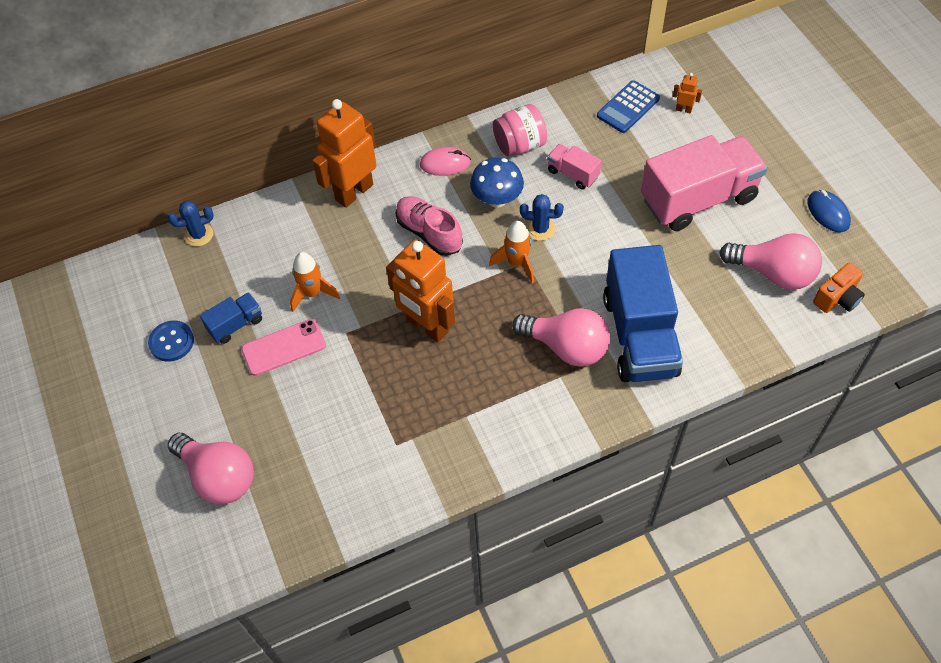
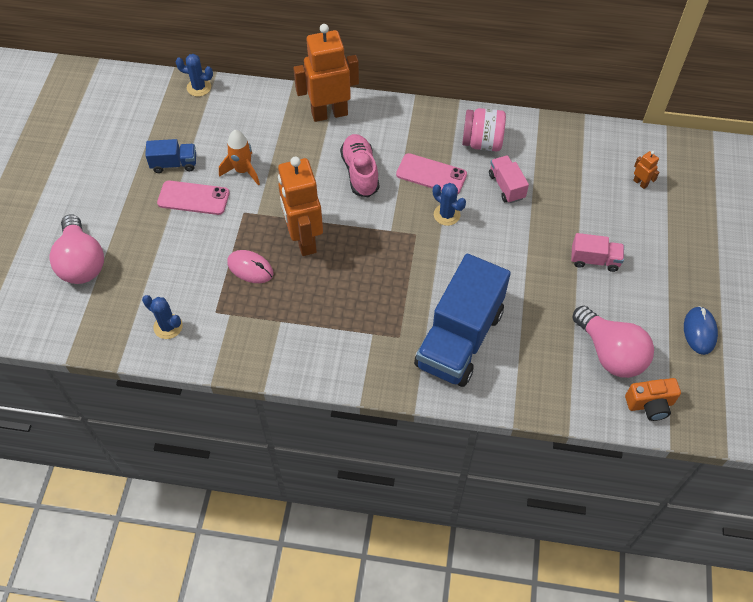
camera: 30 degrees right, 0 degrees up
(171, 342) = (123, 152): blue button -> none
(361, 486) = (168, 326): none -> blue cactus
(445, 164) = (413, 127): pink mouse -> pink mouse (250, 268)
(497, 199) = (431, 174): blue mushroom -> pink phone
(517, 263) = (408, 230): orange rocket -> none
(566, 347) = (395, 314): pink light bulb -> none
(628, 107) = (594, 158): blue calculator -> none
(698, 199) = (594, 260): pink truck -> pink truck, size x0.46

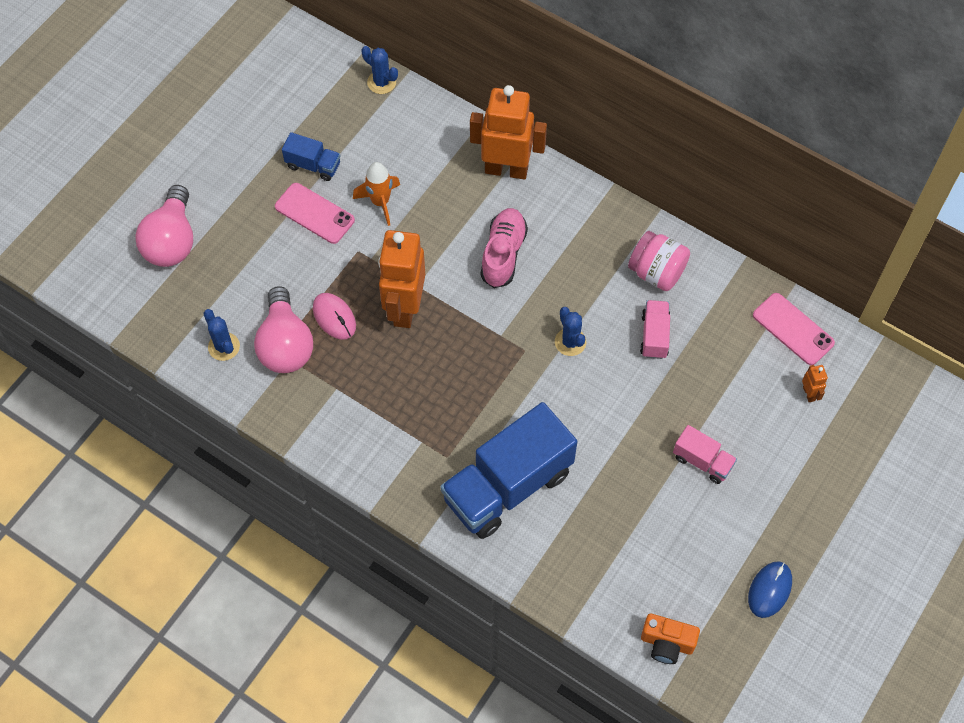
camera: 25 degrees right, 5 degrees up
(431, 174) = (579, 288): pink phone -> pink phone (793, 329)
(610, 353) = (657, 571): pink light bulb -> pink light bulb (285, 345)

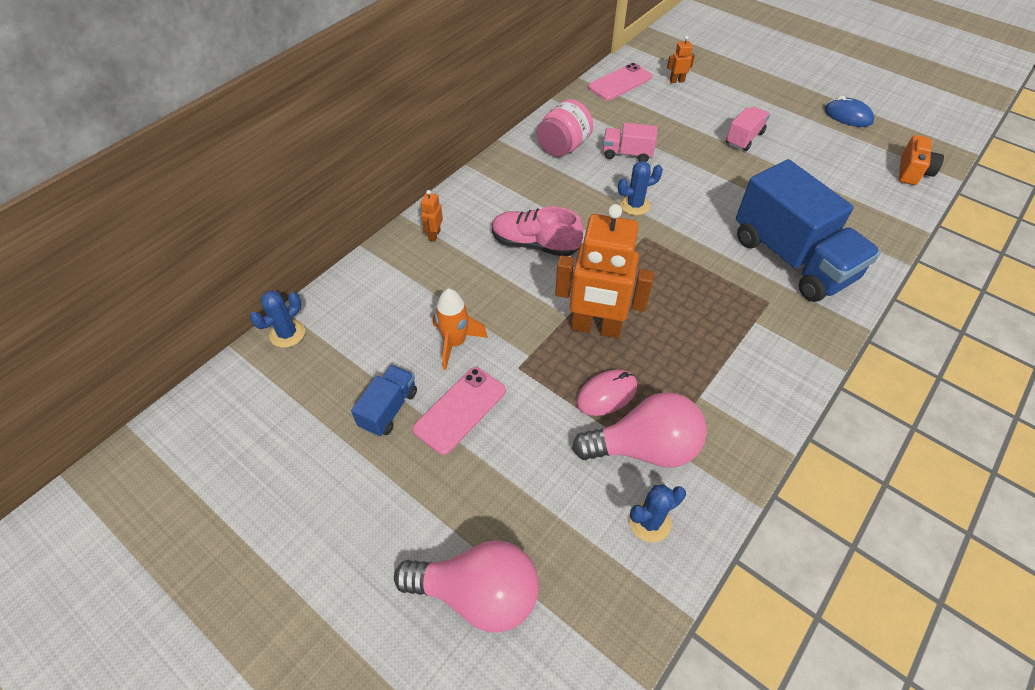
camera: 85 degrees left, 10 degrees down
(506, 169) = (434, 235): orange robot -> orange robot, size x0.40

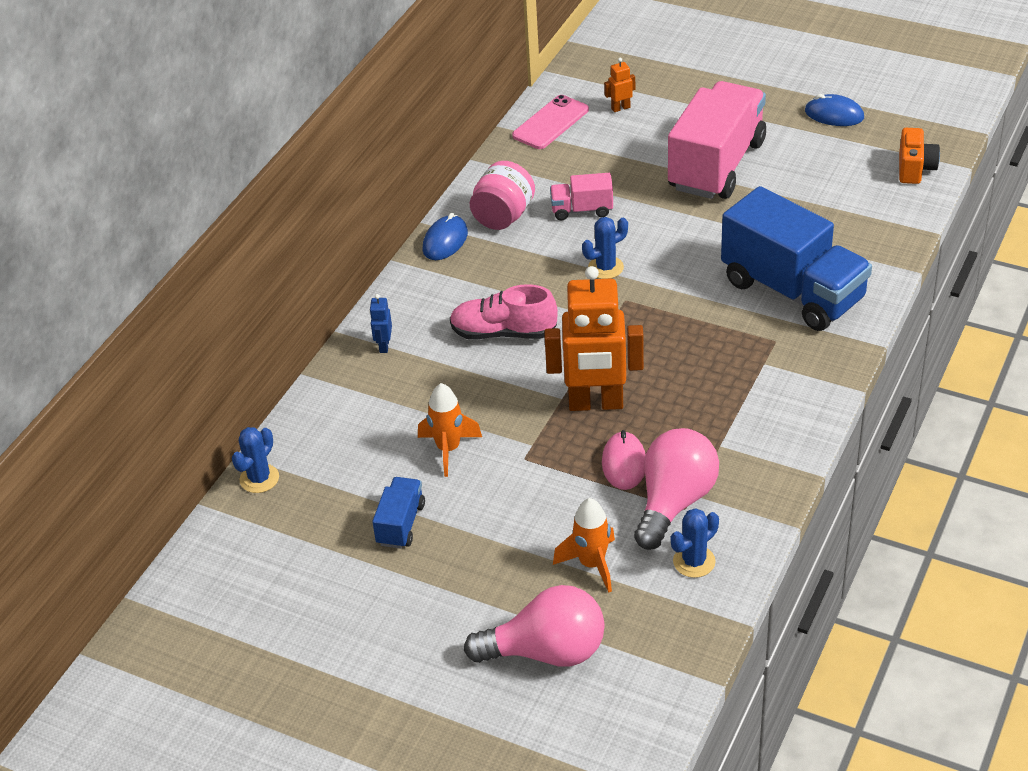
camera: 10 degrees left, 10 degrees down
(434, 235) = (384, 346): orange robot -> blue robot
(460, 410) = (476, 509): pink phone -> none
(512, 158) = (445, 241): none -> blue mouse
(549, 499) = (592, 564): none -> orange rocket
(606, 394) = (624, 463): pink mouse -> pink mouse turned 45 degrees counterclockwise
(644, 448) = (674, 502): pink light bulb -> pink light bulb turned 45 degrees counterclockwise
(744, 138) = (716, 165): pink truck -> pink truck, size x2.19

